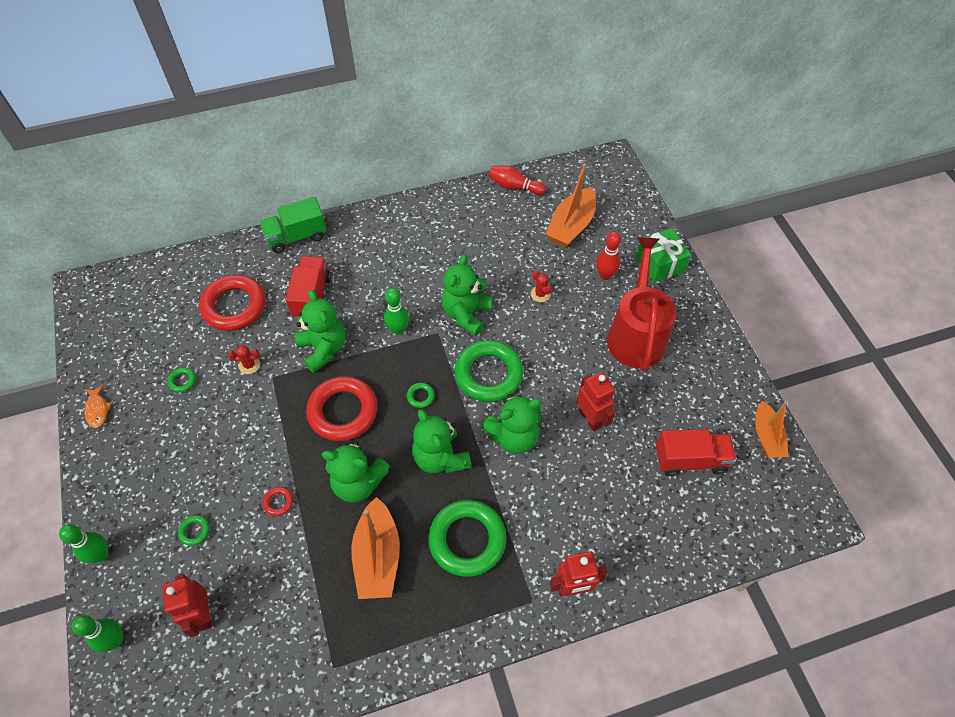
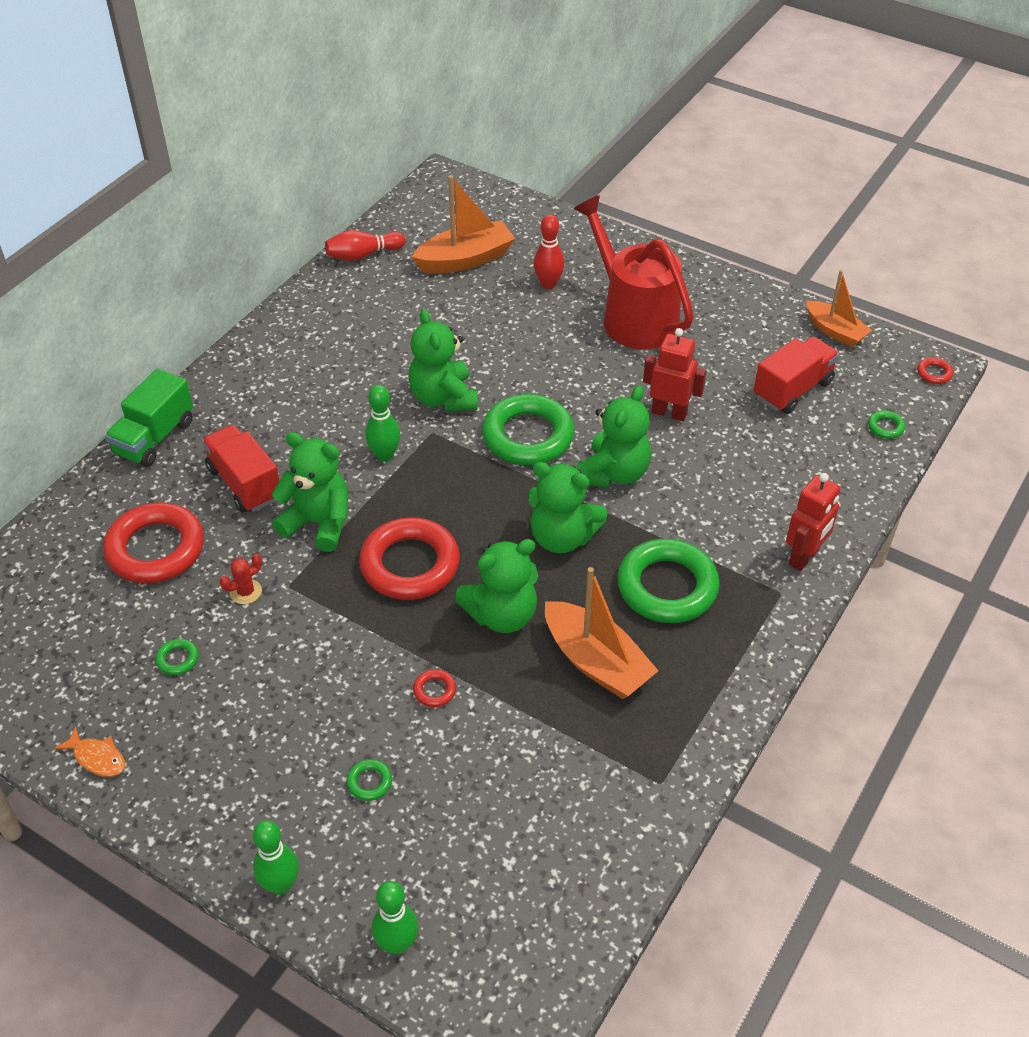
camera: 40 degrees left, 10 degrees down
(203, 615) = (471, 845): red robot -> none
(420, 396) = (479, 499): green ring -> green ring (885, 427)
(540, 294) = (501, 336): red cactus -> none
(571, 226) = (465, 259): orange boat -> orange boat turned 105 degrees counterclockwise
(659, 264) = (590, 245): green gift -> none
(809, 520) = (934, 373): none -> red ring

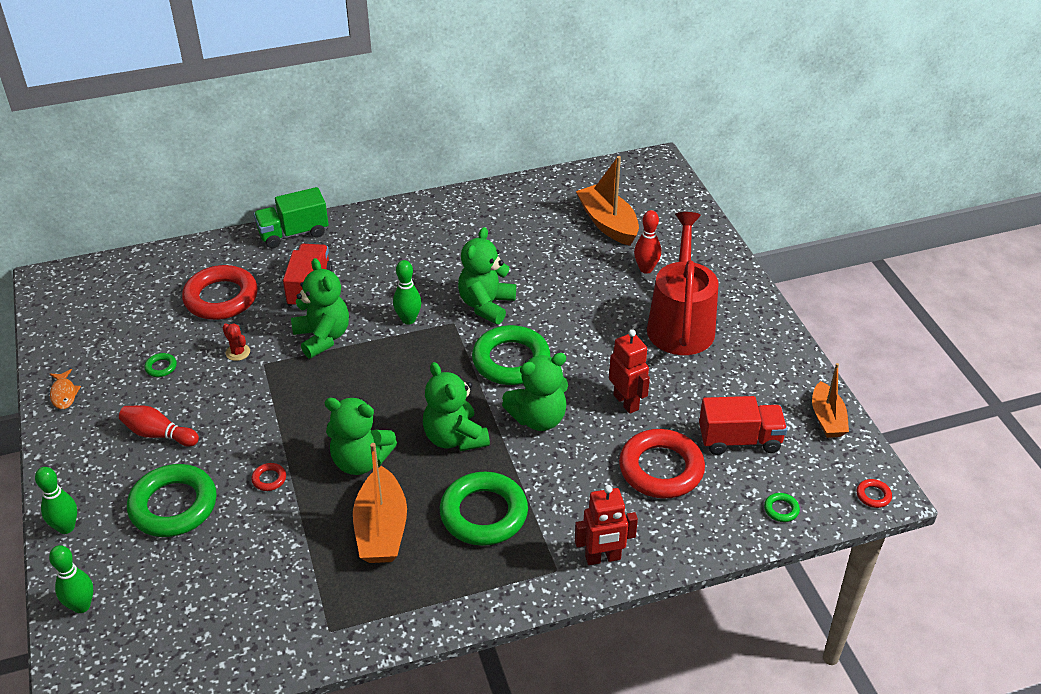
camera: 40 degrees right, 5 degrees down
(246, 592) = (238, 352): red cactus -> red cactus turned 45 degrees clockwise
(363, 255) = (544, 187): red bowling pin -> red bowling pin (158, 434)
(369, 782) = (173, 506): green ring -> green ring, size x2.49
(410, 565) = (344, 395): red ring -> red ring (661, 469)
(465, 259) = (608, 223): orange boat -> orange boat turned 135 degrees counterclockwise

